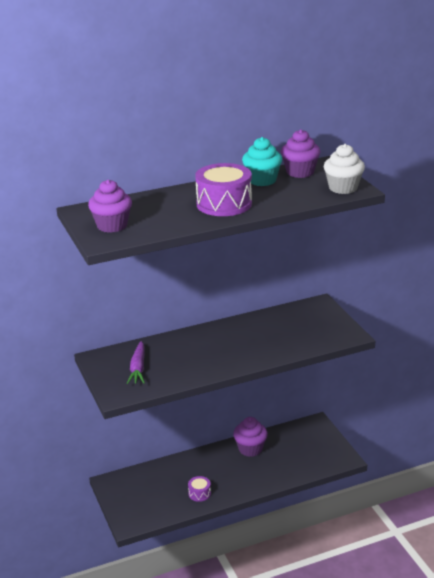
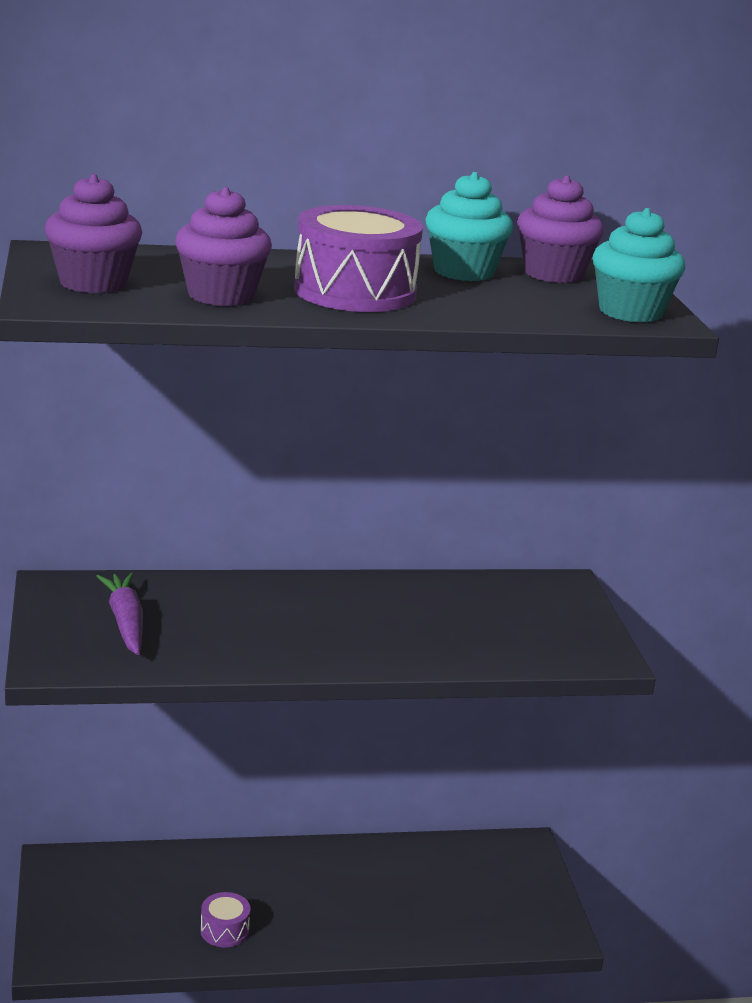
camera: 10 degrees right, 5 degrees down
(138, 368) = (125, 622): purple carrot -> purple carrot turned 150 degrees clockwise
(250, 449) = (368, 866): purple cupcake -> purple cupcake (221, 295)
(343, 188) = (630, 312): white cupcake -> turquoise cupcake

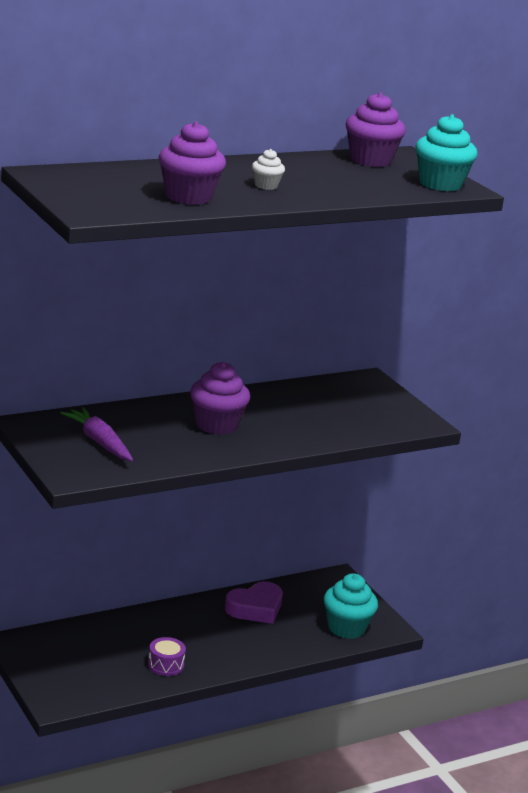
camera: 20 degrees left, 0 degrees up
(93, 283) = (99, 195): purple cupcake -> purple cupcake (216, 425)
(355, 292) = (266, 186): purple drum -> white cupcake
(389, 870) = (255, 608): none -> purple heart
(463, 272) = (316, 164): turquoise cupcake -> turquoise cupcake (346, 628)

